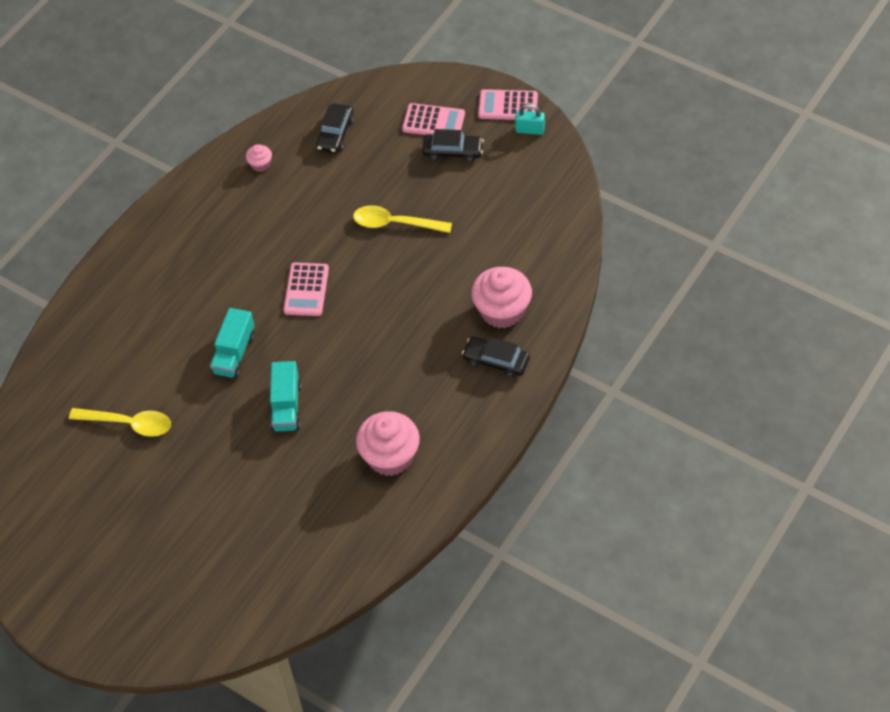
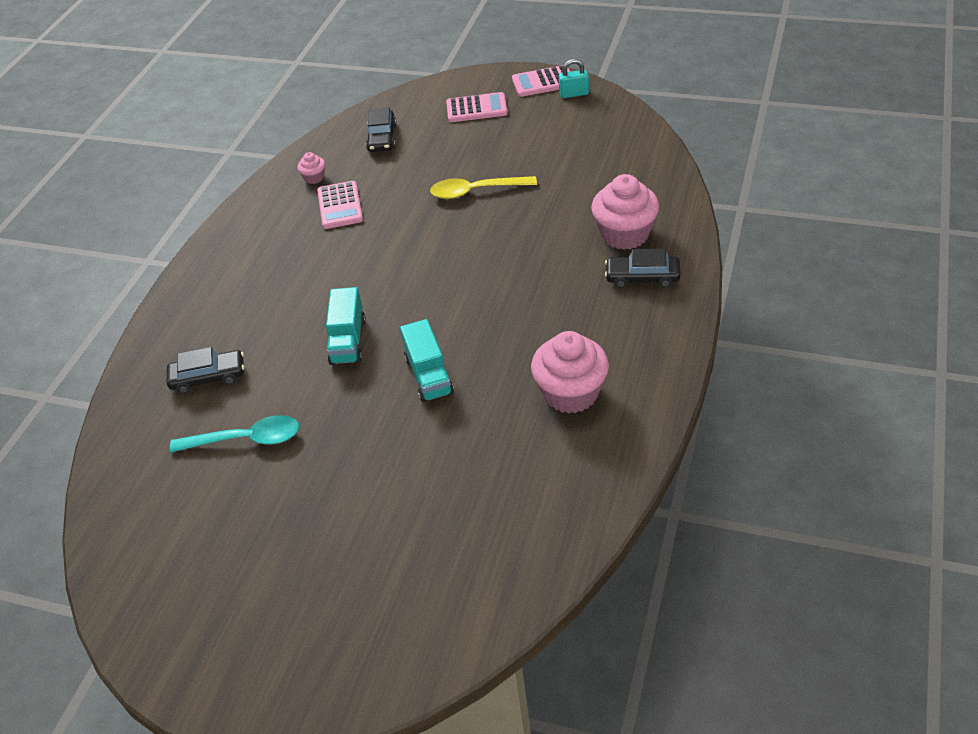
camera: 15 degrees left, 10 degrees down
(128, 424) = (246, 439): yellow spoon -> turquoise spoon
(306, 290) = (406, 266): pink calculator -> pink calculator (340, 206)
(453, 152) = (507, 125): black car -> black car (208, 377)

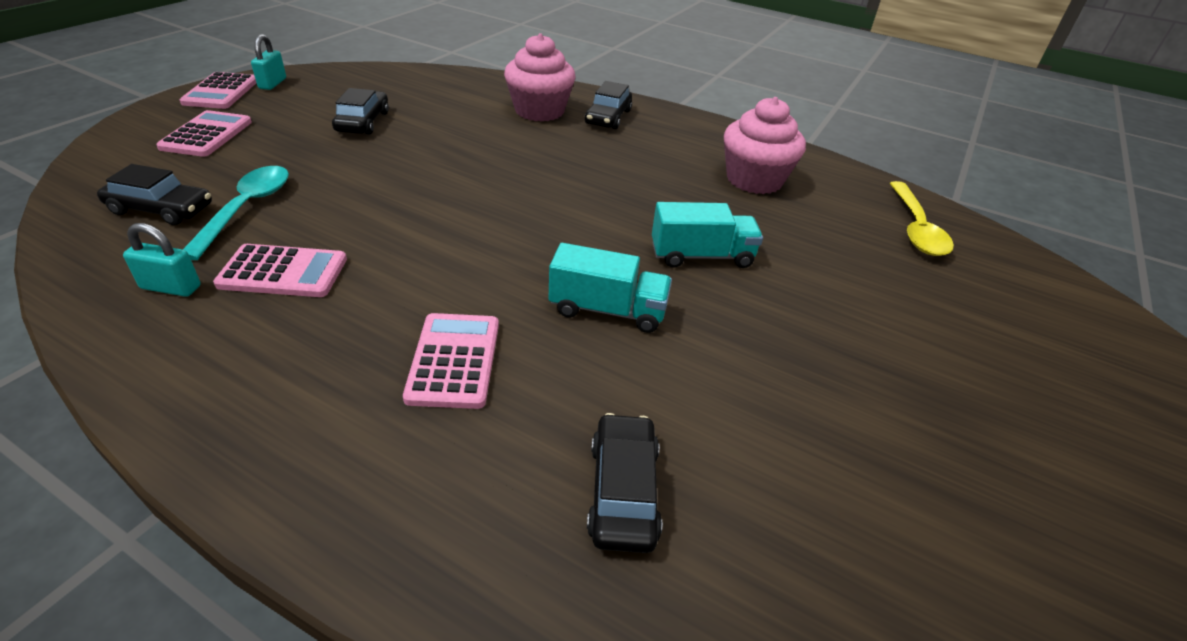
camera: 85 degrees left, 5 degrees down
(246, 439) = (790, 450): turquoise spoon -> turquoise spoon (246, 209)
(285, 293) = (454, 360): none -> pink calculator
(314, 178) = (171, 287): pink cupcake -> turquoise padlock
(476, 191) = (380, 166): yellow spoon -> yellow spoon (915, 228)
(538, 157) = (363, 122): none -> black car

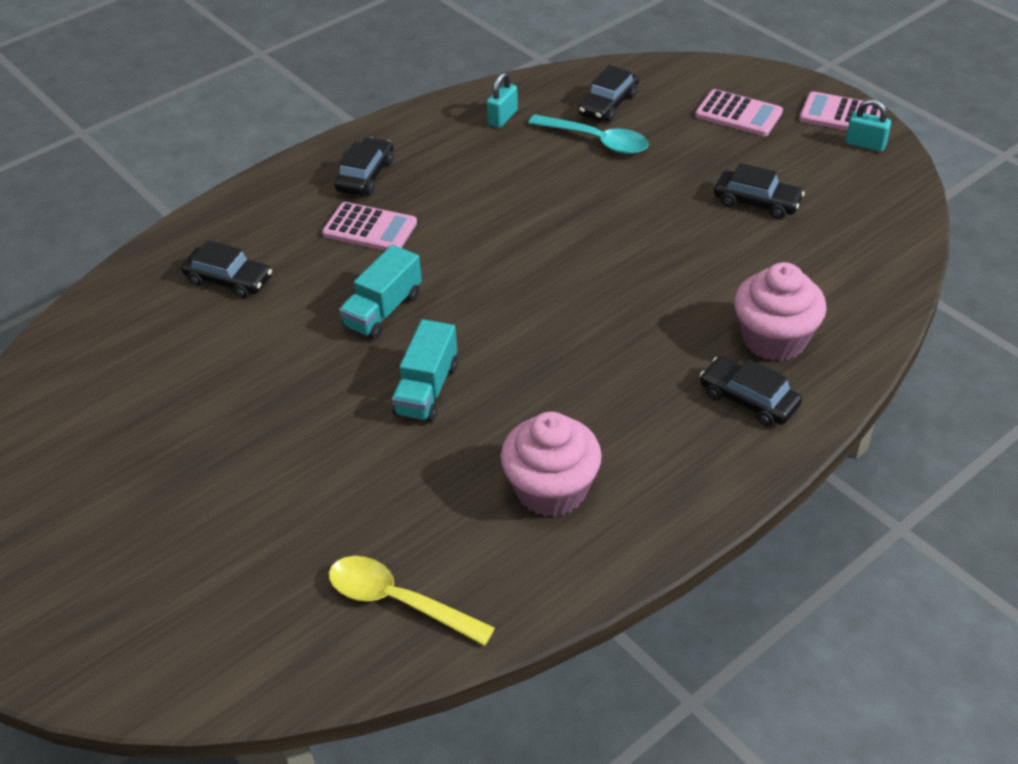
camera: 115 degrees right, 5 degrees up
(283, 272) = (501, 160): pink calculator -> none
(319, 399) = (365, 175): none -> black car

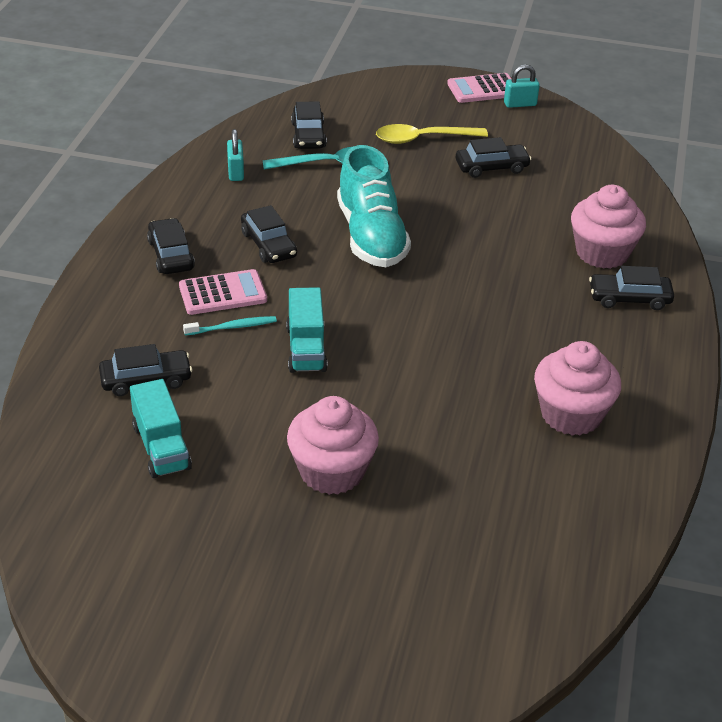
camera: 40 degrees left, 5 degrees down
(282, 433) = (331, 471): none -> pink cupcake
(345, 263) = (233, 327): none -> turquoise toothbrush
(398, 601) = (555, 540): yellow spoon -> yellow spoon (423, 139)
(426, 390) = (406, 389): turquoise truck -> turquoise truck (161, 447)
(457, 198) = (268, 244): none -> black car
(557, 227) = (371, 236): none -> turquoise shoe
(738, 114) = (412, 111): pink calculator -> none

